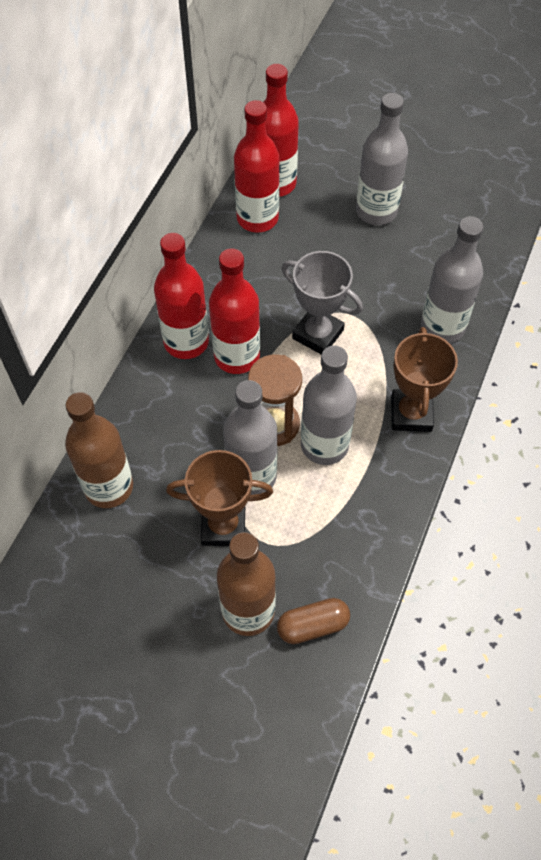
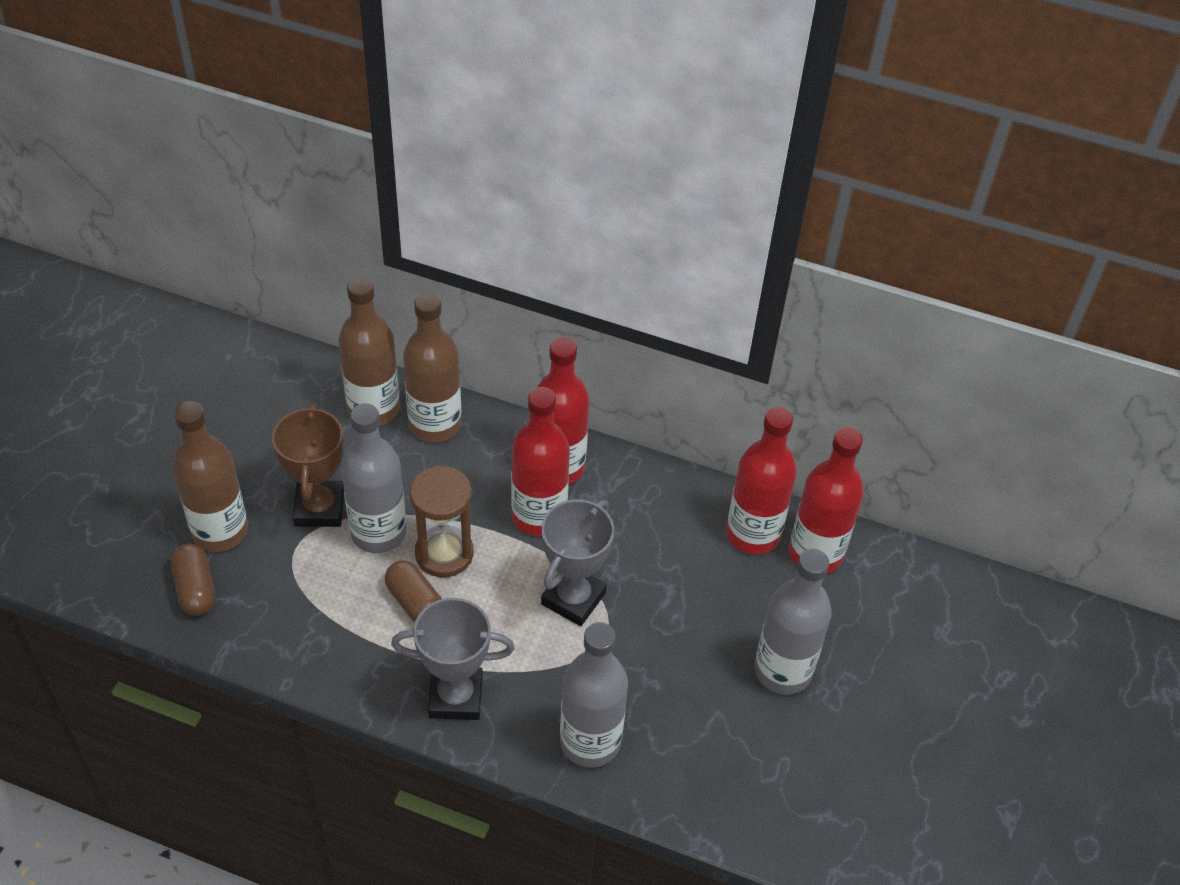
camera: 85 degrees right, 10 degrees down
(132, 435) = (435, 424): none -> brown bottle
(324, 445) = (415, 603): grey bottle -> brown capsule
(411, 414) = (455, 697): brown trophy -> grey trophy

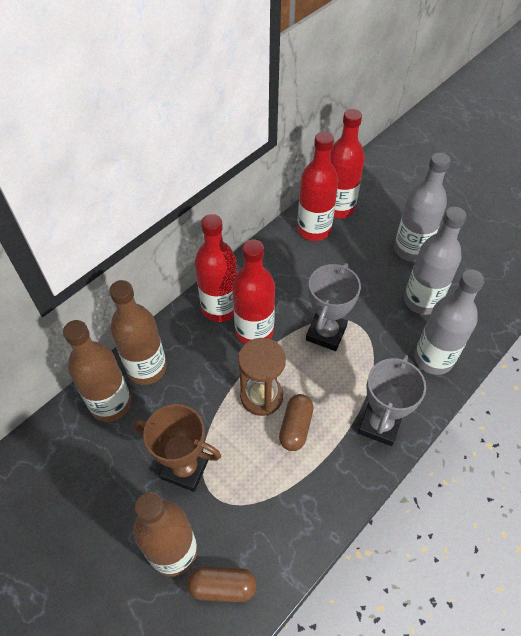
camera: 65 degrees left, 5 degrees up
(378, 533) = (225, 433): grey bottle -> grey bottle (421, 301)
(415, 603) = (295, 427): brown capsule -> brown capsule turned 60 degrees counterclockwise
(573, 598) = (326, 333): grey trophy -> grey trophy turned 60 degrees clockwise

